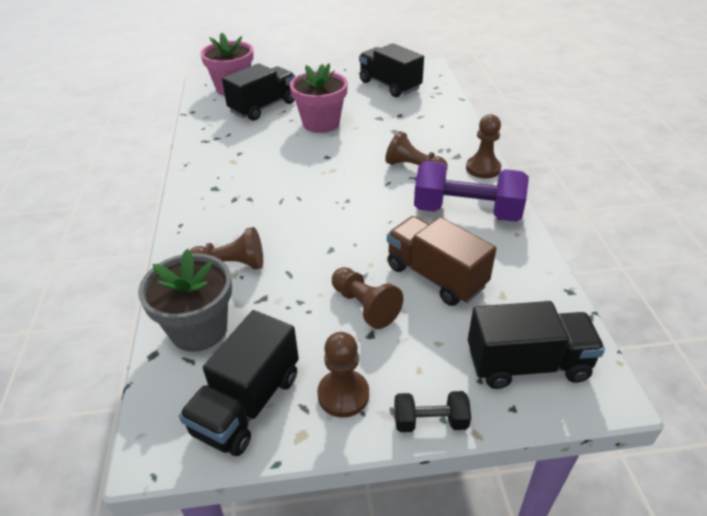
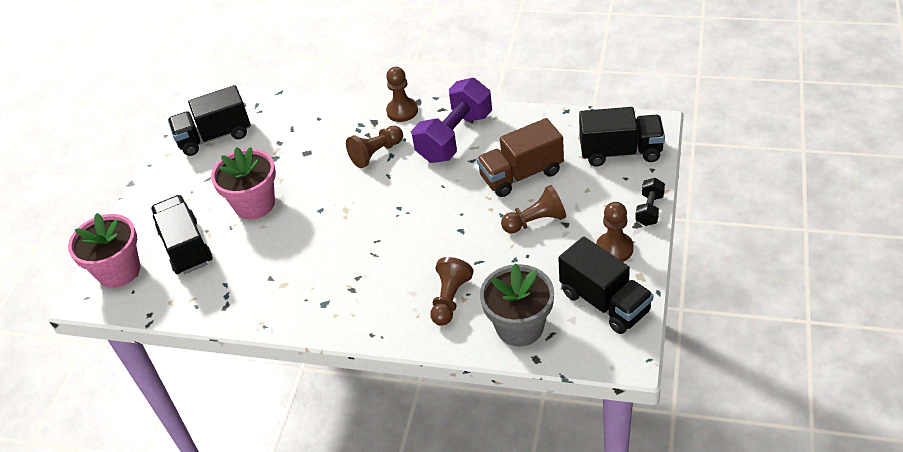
camera: 65 degrees left, 5 degrees up
(527, 364) = (620, 152): black truck -> black truck turned 75 degrees clockwise

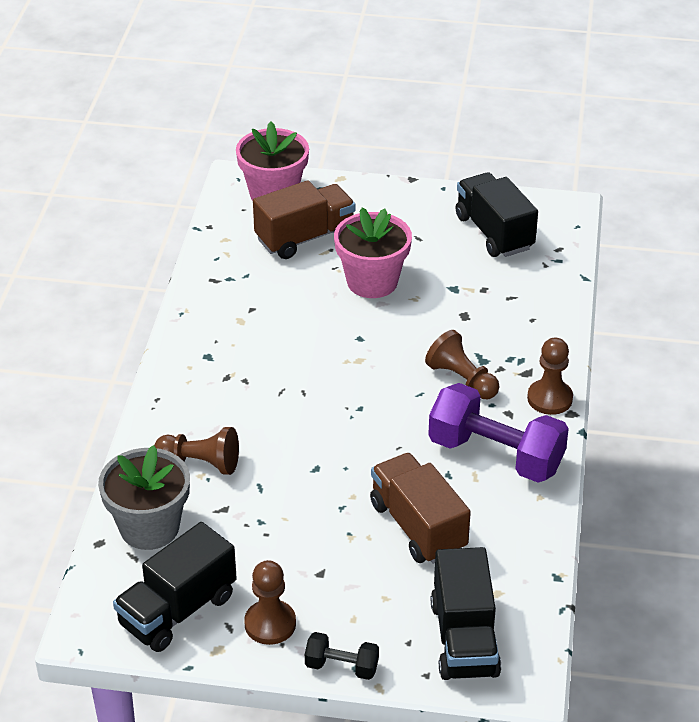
camera: 80 degrees right, 5 degrees down
(186, 247) = (305, 237): black truck -> brown truck
(535, 221) = (326, 542): brown pawn -> none

